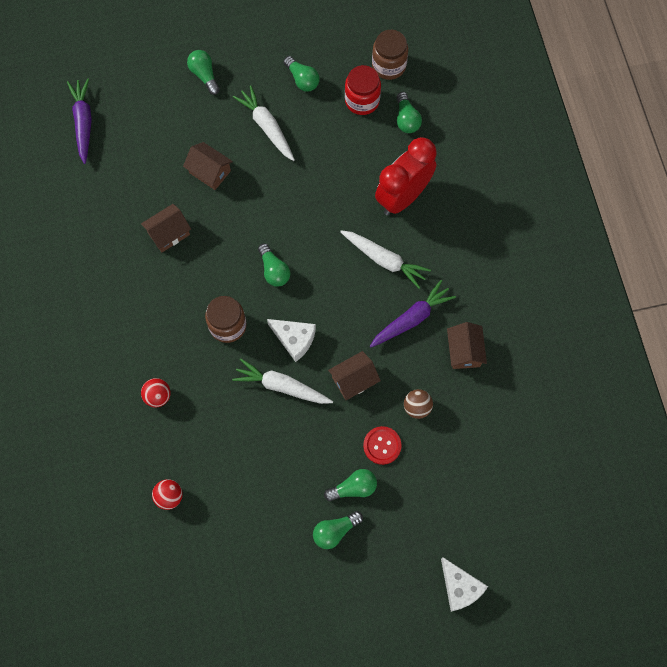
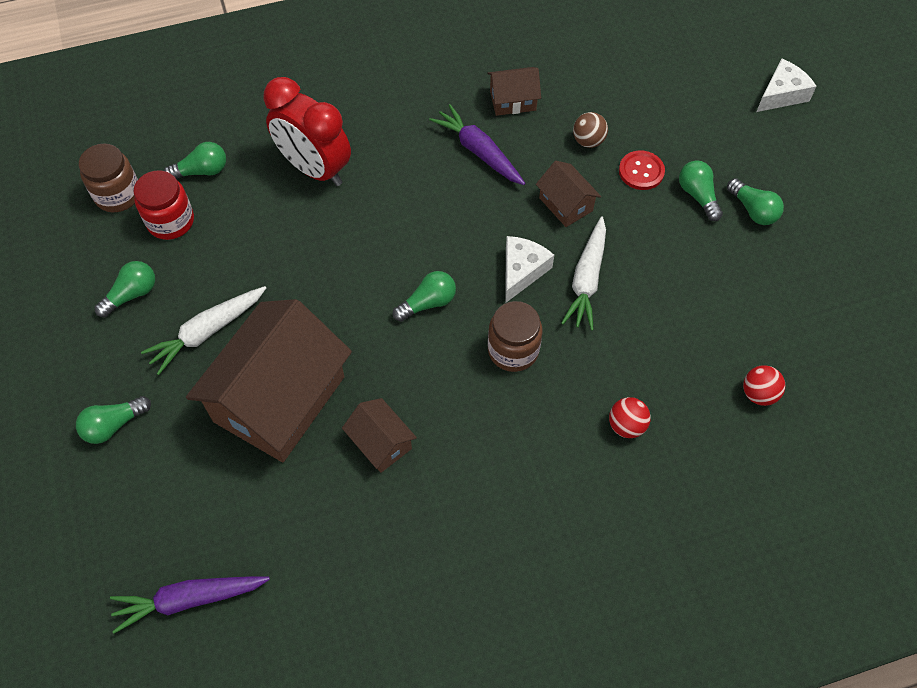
camera: 95 degrees left, 10 degrees down
(210, 172) = (279, 399): brown house -> brown house, size x2.21
(384, 260) = (403, 183): white carrot -> none

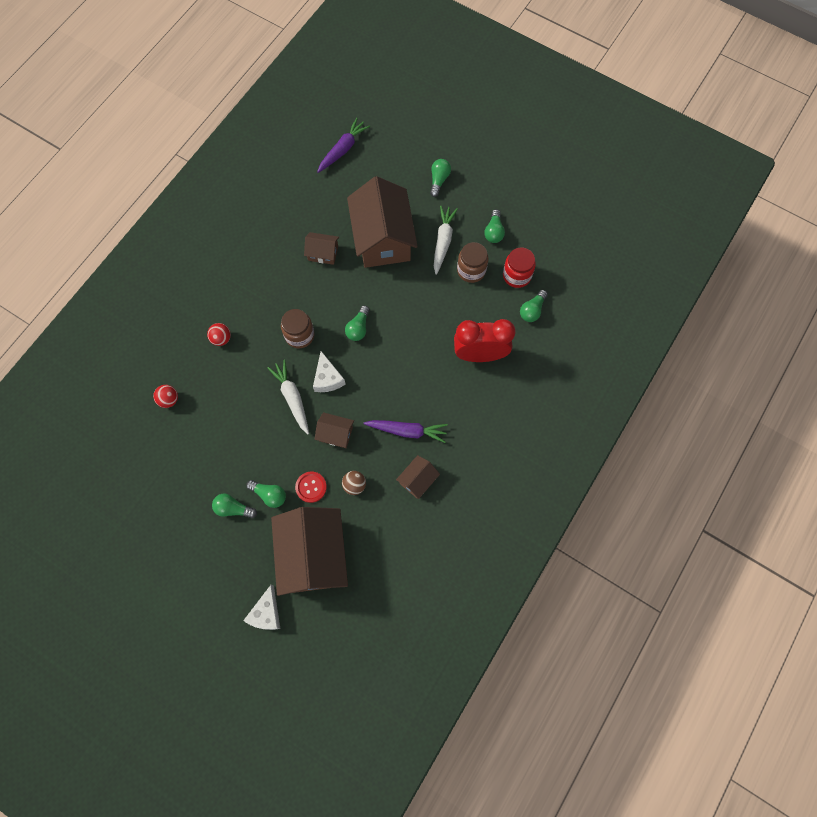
camera: 140 degrees right, 10 degrees up
(118, 195) = (556, 269): brown jar -> brown jar (471, 270)
(690, 109) = (313, 555): none -> brown house

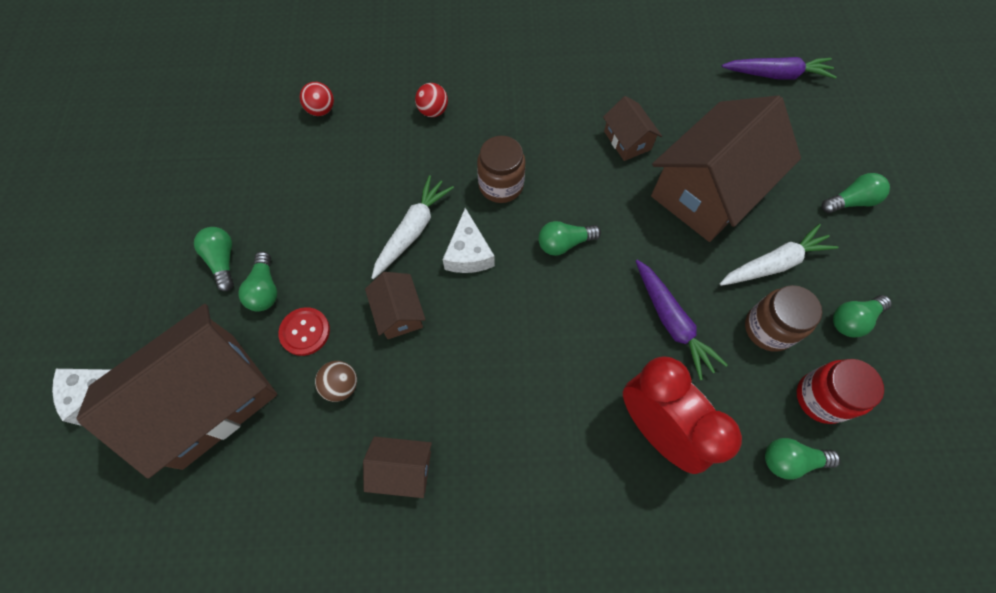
camera: 55 degrees right, 5 degrees down
(327, 378) = (468, 253): white cheese -> white cheese turned 45 degrees counterclockwise
(407, 431) = (466, 403): purple carrot -> purple carrot (671, 322)

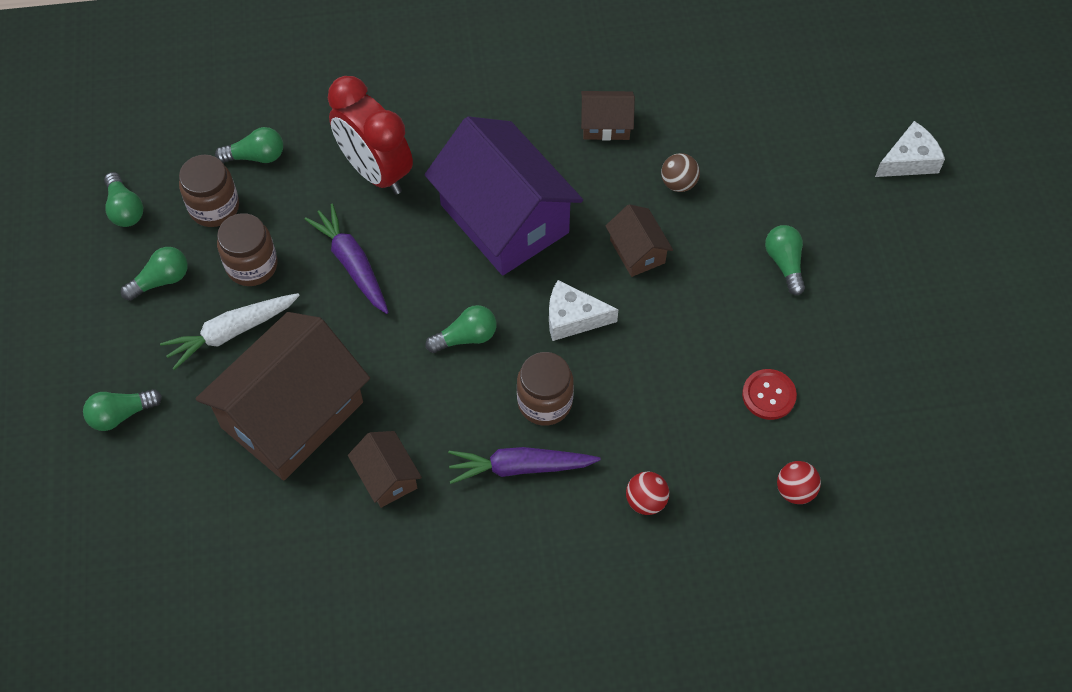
camera: 175 degrees right, 5 degrees down
(208, 399) = (800, 163): brown house -> none
(223, 261) = (842, 289): green light bulb -> green light bulb (125, 209)
(305, 332) = (729, 226): red button -> red button (768, 395)
(412, 231) = (640, 338): white carrot -> none
(468, 253) = (573, 318): white cheese -> white cheese turned 75 degrees counterclockwise
(523, 359) = (504, 218): none -> purple house
(776, 75) = (167, 602): purple carrot -> purple carrot (520, 467)
(821, 398) = (214, 207): red jar -> brown jar

